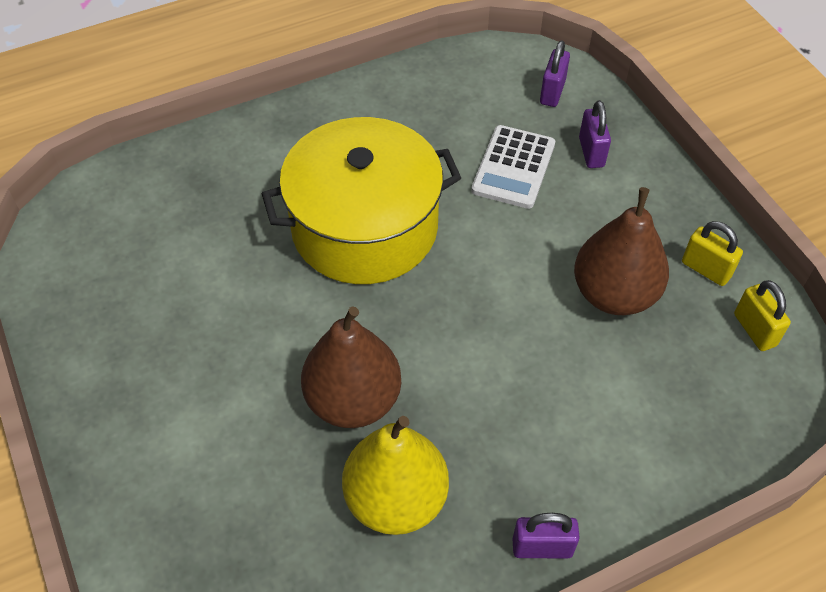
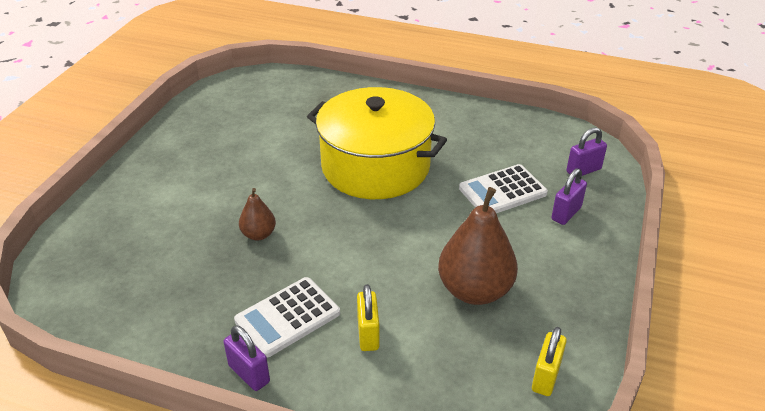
camera: 45 degrees right, 15 degrees down
(353, 400) = (258, 234): brown pear -> brown pear, size x0.51
(396, 499) = (214, 291): yellow pear -> none
(499, 461) = (287, 317): none -> white calculator
(706, 269) = (558, 321): yellow padlock -> yellow padlock (368, 334)

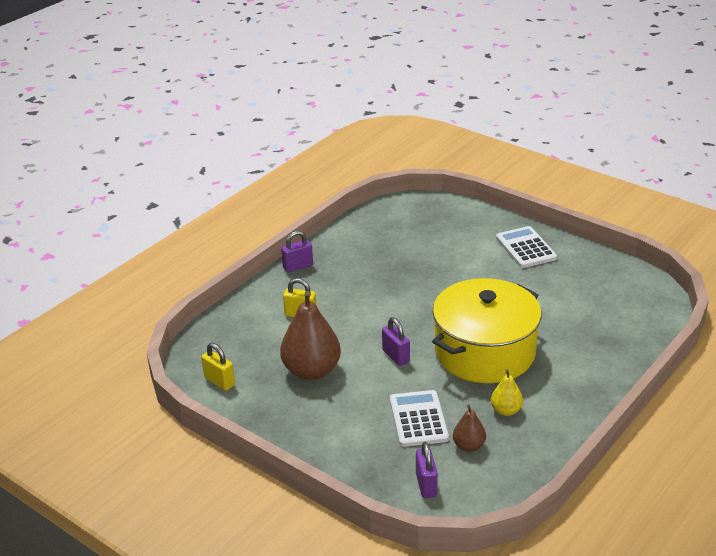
camera: 110 degrees right, 5 degrees down
(258, 234) = (422, 282): brown pear -> brown pear (469, 446)
(287, 317) = (334, 285): white calculator -> white calculator (525, 248)
(456, 142) = (506, 410): none -> yellow pear
(566, 213) = (370, 449): purple padlock -> purple padlock (396, 356)

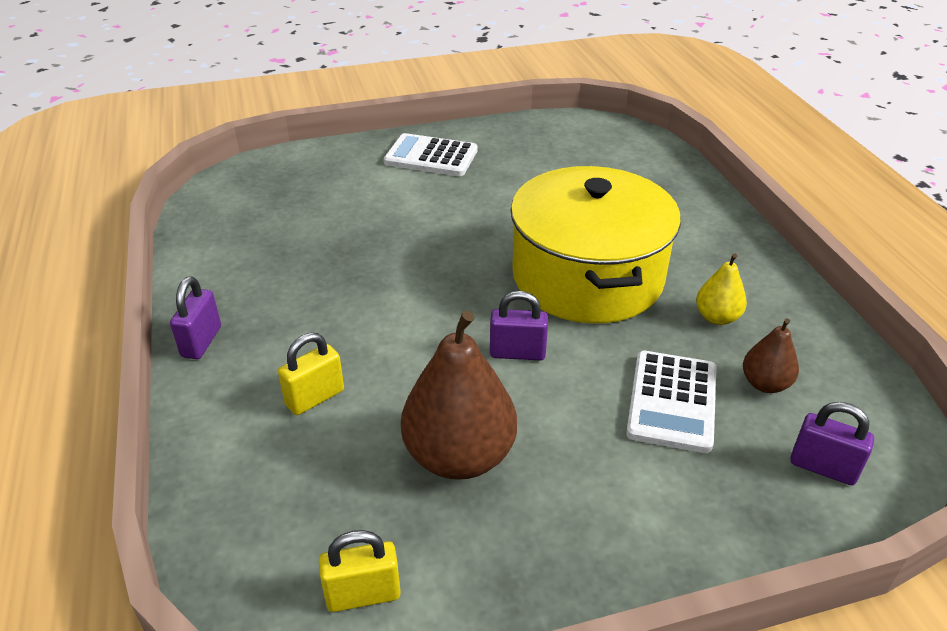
camera: 55 degrees left, 5 degrees up
(418, 419) = (672, 401): white calculator -> white calculator turned 105 degrees counterclockwise

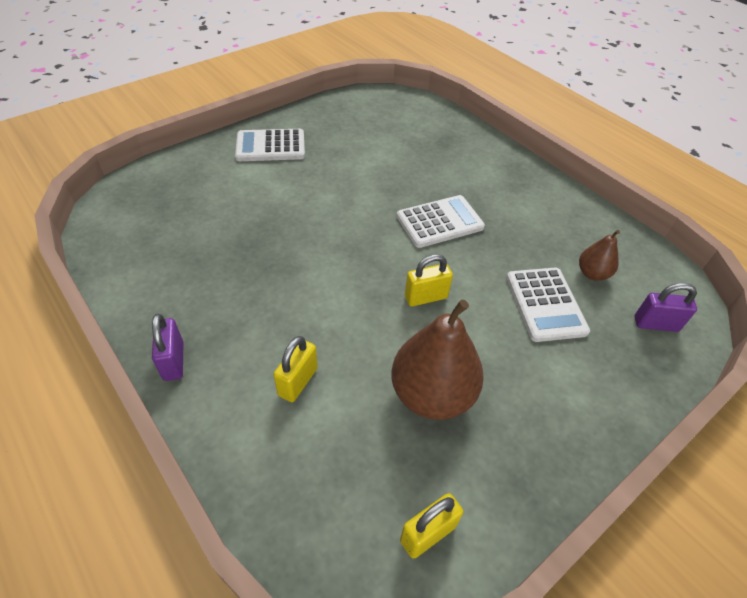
camera: 25 degrees left, 10 degrees up
(517, 353) = (426, 297): purple padlock -> yellow padlock
(587, 277) = (439, 222): yellow pot -> white calculator
(717, 317) = (538, 232): yellow pear -> none

